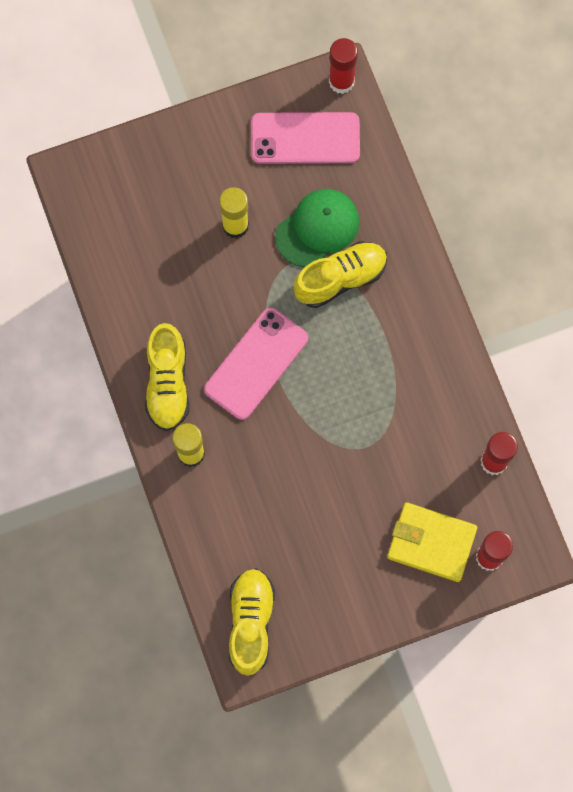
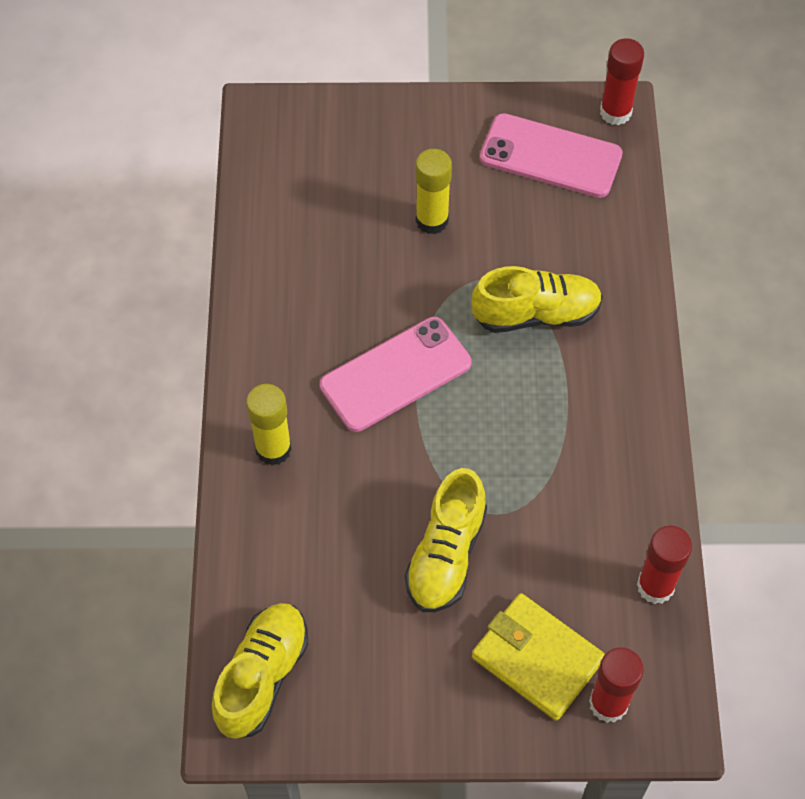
camera: 20 degrees right, 15 degrees down
(167, 383) = (279, 362): yellow shoe -> yellow shoe (446, 555)
(317, 228) = (529, 252): green cap -> none

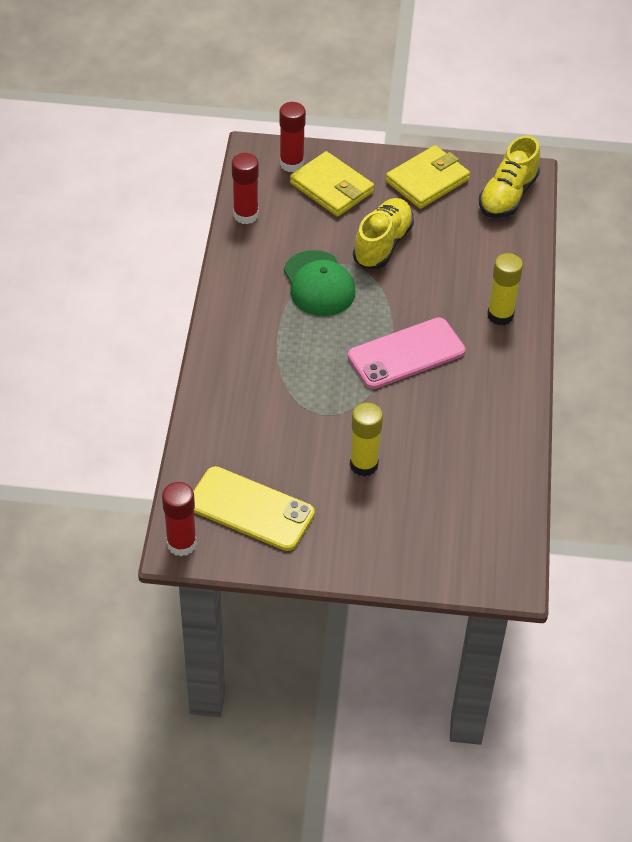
camera: 175 degrees left, 10 degrees down
(390, 693) = (427, 181): none -> yellow wallet
(526, 473) = (319, 284): none -> green cap
(536, 314) = (290, 384): yellow shoe -> none
(550, 156) = (250, 509): pink phone -> yellow phone

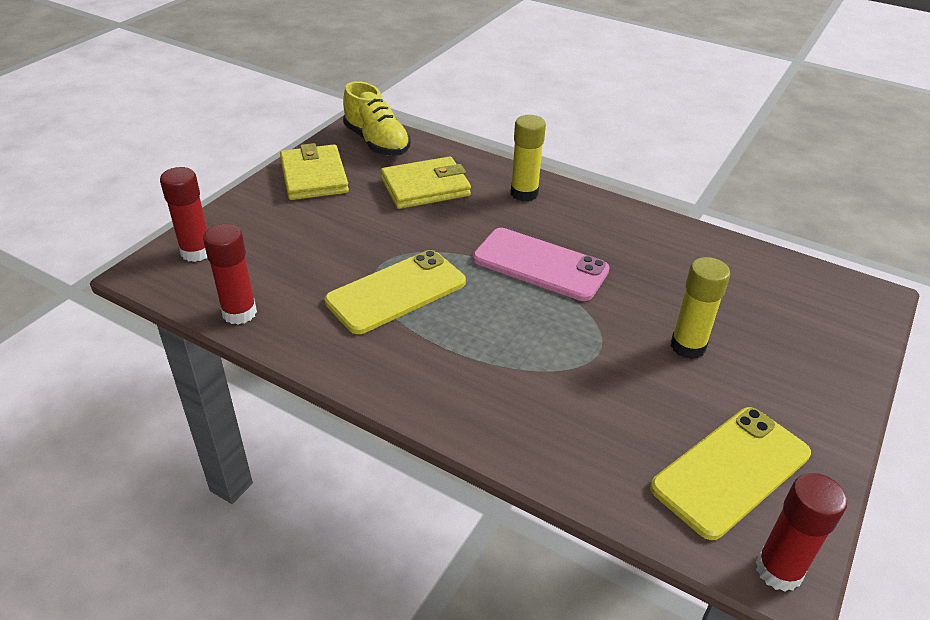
camera: 65 degrees left, 10 degrees down
(319, 284) = (396, 292): green cap -> yellow phone
(331, 188) = (262, 237): yellow wallet -> yellow wallet (425, 187)
(382, 244) = (375, 230): yellow shoe -> none
(406, 354) = (540, 265): pink phone -> pink phone turned 60 degrees counterclockwise

